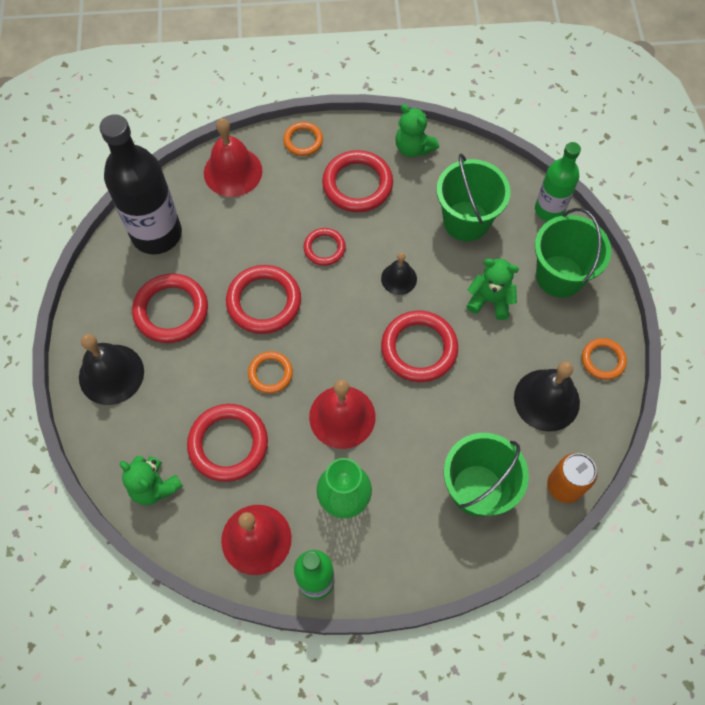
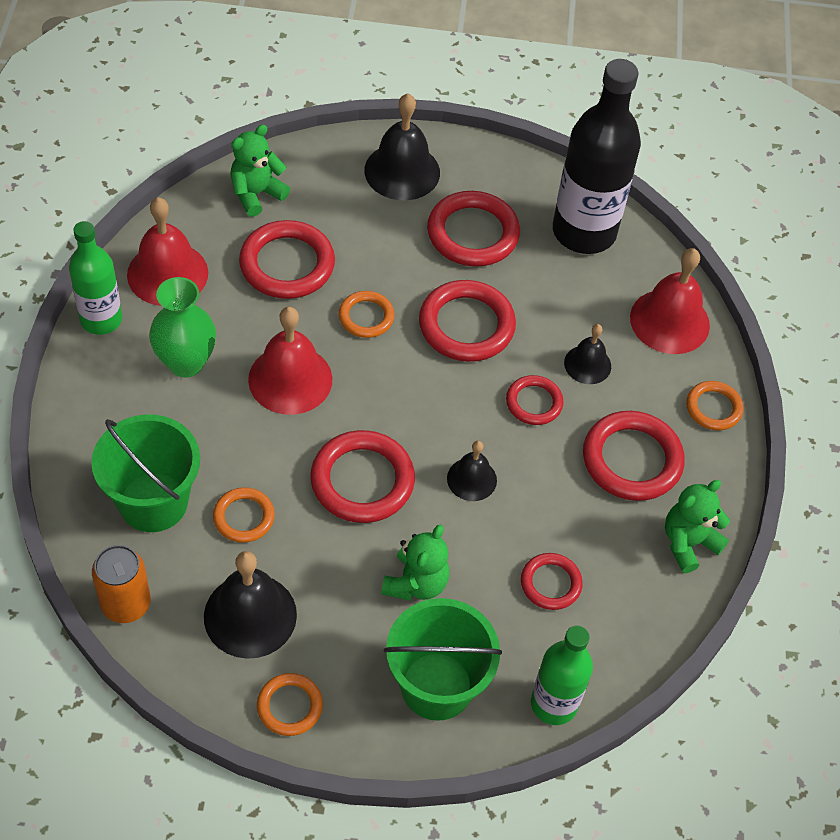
camera: 95 degrees right, 10 degrees down
(283, 218) = (587, 364): none -> black bell
(466, 221) = (550, 583): green bucket -> red ring
(471, 422) = (244, 517): none -> orange ring

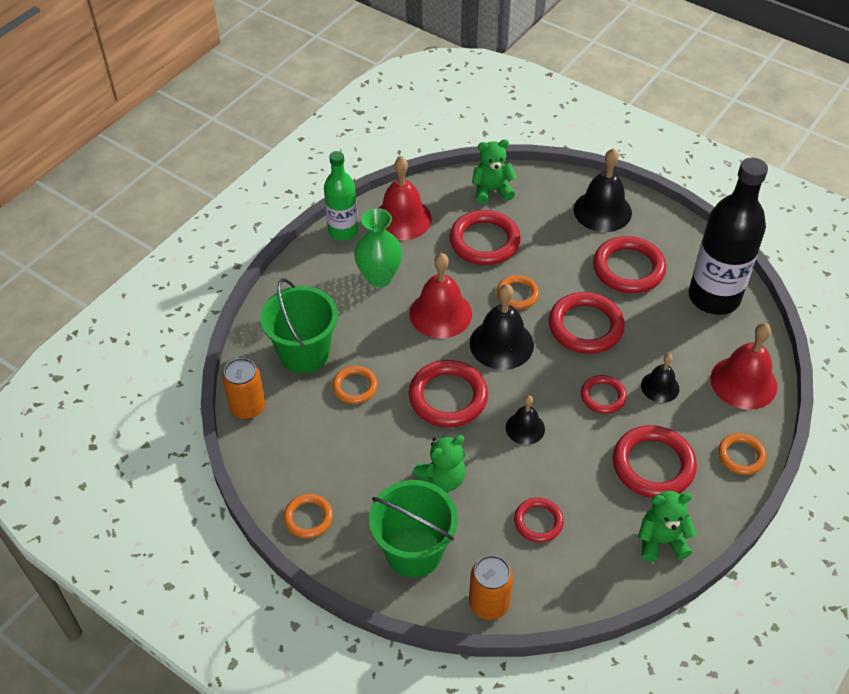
camera: 35 degrees right, 5 degrees down
(250, 615) = (320, 449): black bell -> black bell (501, 344)
(554, 704) = (489, 603): green bottle -> orange can

